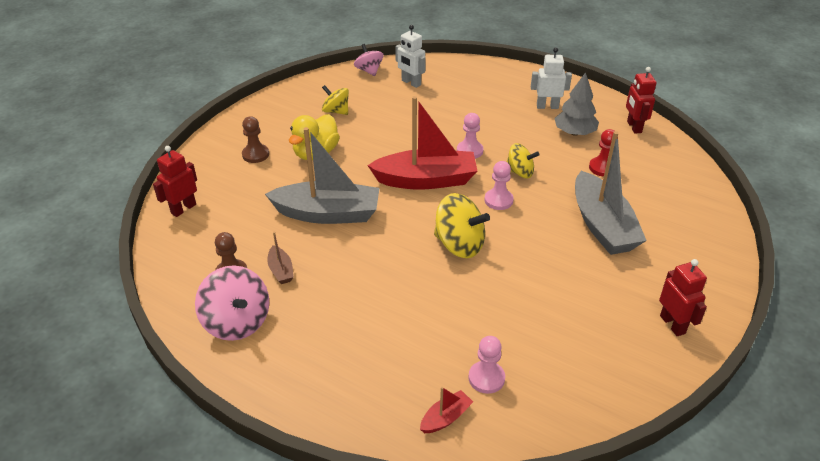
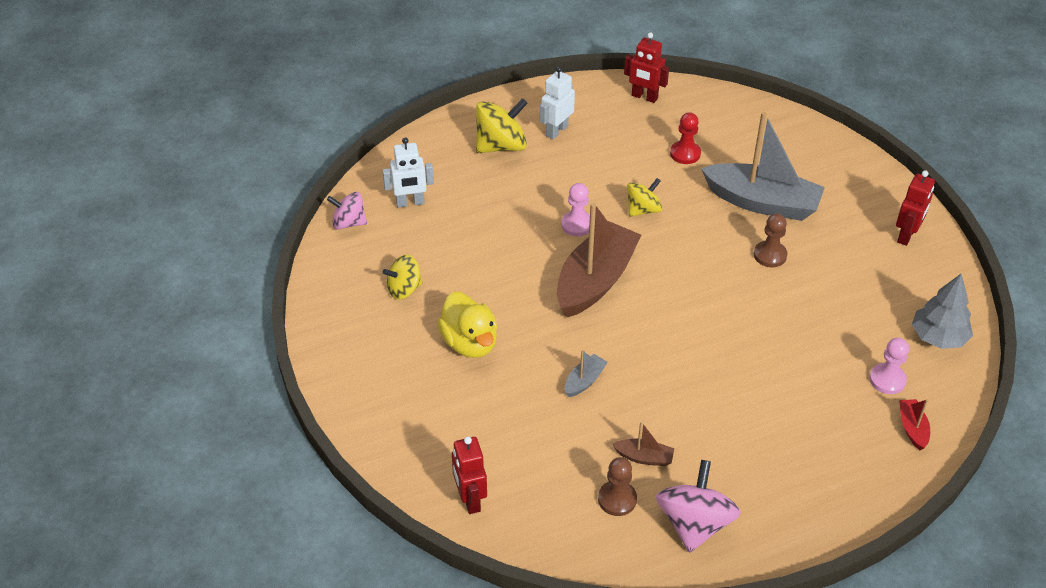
camera: 55 degrees left, 5 degrees up
(237, 322) = (694, 524): pink spinning top -> pink spinning top turned 75 degrees counterclockwise
(255, 154) = (423, 395): brown pawn -> brown pawn (770, 255)
(328, 214) = (584, 381): grey boat -> grey boat, size x0.43
(426, 180) = (595, 281): red boat -> brown boat
(459, 245) = (712, 308): yellow spinning top -> yellow spinning top (501, 146)
(498, 200) = (671, 247): pink pawn -> none
(574, 132) = (616, 138): grey tree -> grey tree (938, 337)
(672, 324) = (906, 235): red robot -> red robot turned 105 degrees clockwise

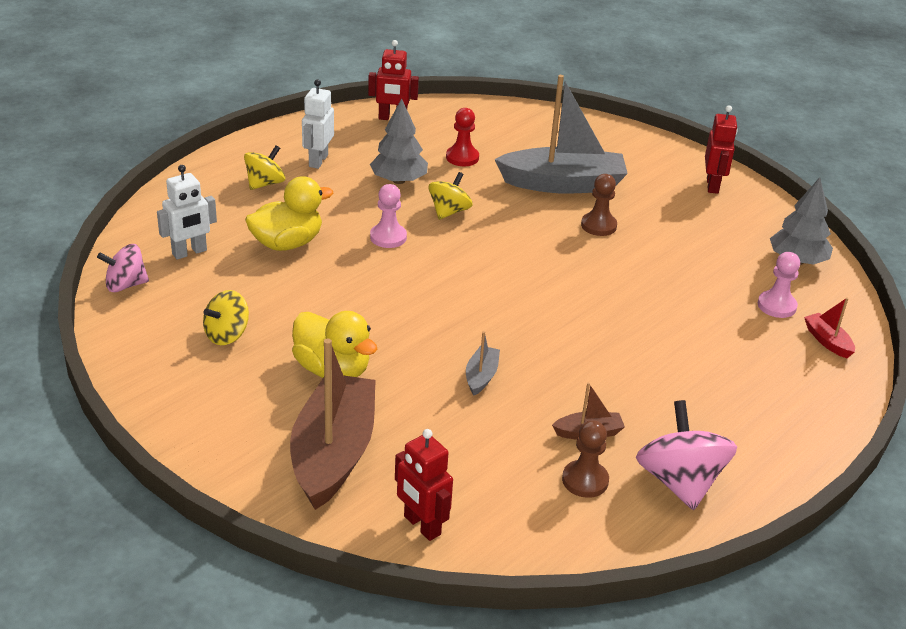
camera: 25 degrees left, 10 degrees down
(491, 212) = (287, 243): none -> yellow duck
(501, 146) = (265, 183): yellow spinning top -> yellow spinning top, size x0.63
(595, 281) = (437, 283): brown boat -> brown boat (333, 453)
(616, 167) = (398, 180): none -> grey tree

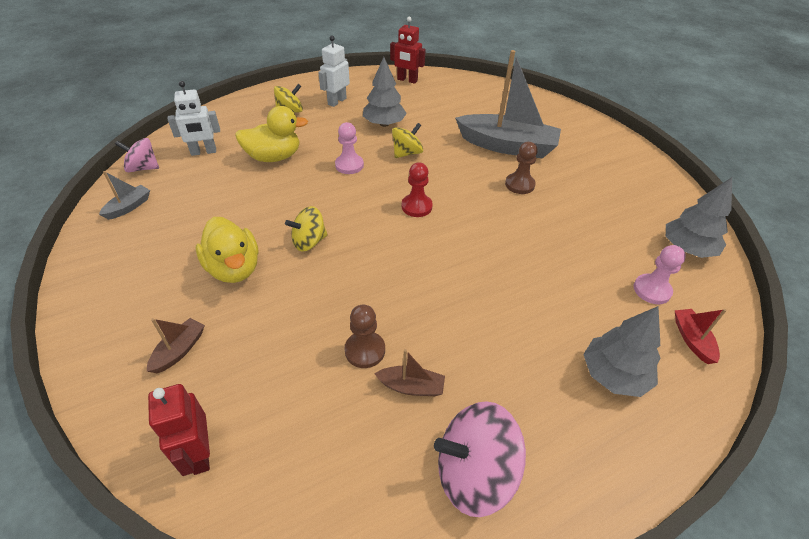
camera: 20 degrees right, 10 degrees up
(227, 335) = (179, 221): yellow spinning top -> yellow spinning top (309, 242)
(333, 453) = (179, 350): brown boat -> brown boat, size x0.43
(462, 157) = (440, 114): red pawn -> red pawn (416, 206)
(481, 376) = (348, 302): grey boat -> grey boat (129, 207)
(585, 480) = (379, 443): brown pawn -> brown pawn (365, 350)
(679, 482) = (474, 473): pink spinning top -> pink spinning top turned 105 degrees counterclockwise
(713, 186) = (632, 167): red robot -> none
(768, 384) = (614, 375): none -> grey tree

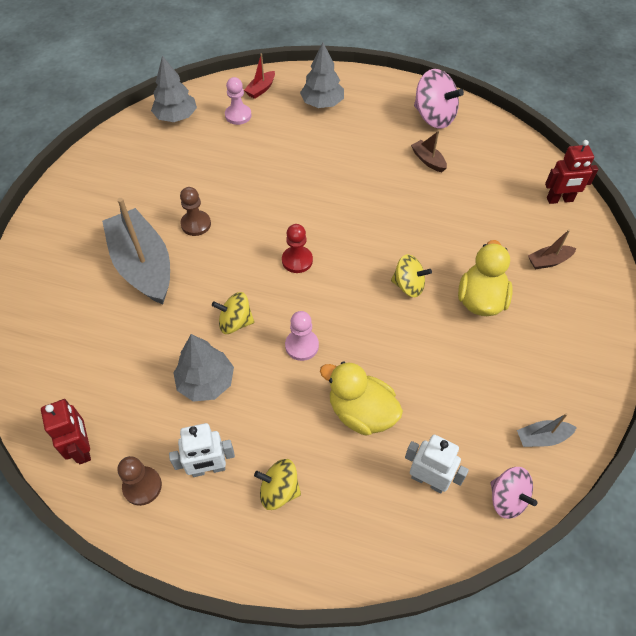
camera: 135 degrees left, 10 degrees up
(199, 453) = (559, 200): red robot -> red robot turned 60 degrees clockwise
(365, 350) = (436, 191): brown pawn -> brown pawn (142, 486)

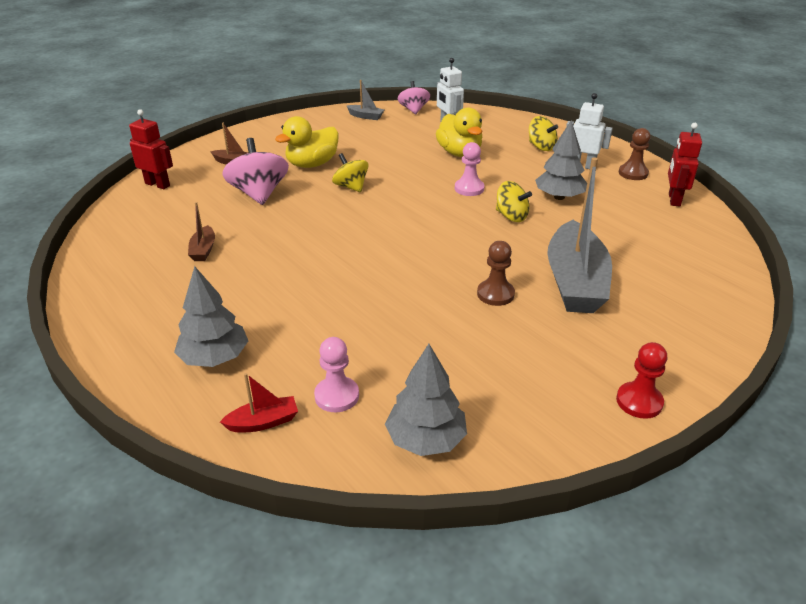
camera: 145 degrees left, 20 degrees down
(297, 260) = (421, 231): red pawn -> red pawn (639, 402)
(434, 117) = (128, 283): pink spinning top -> pink spinning top (259, 194)

